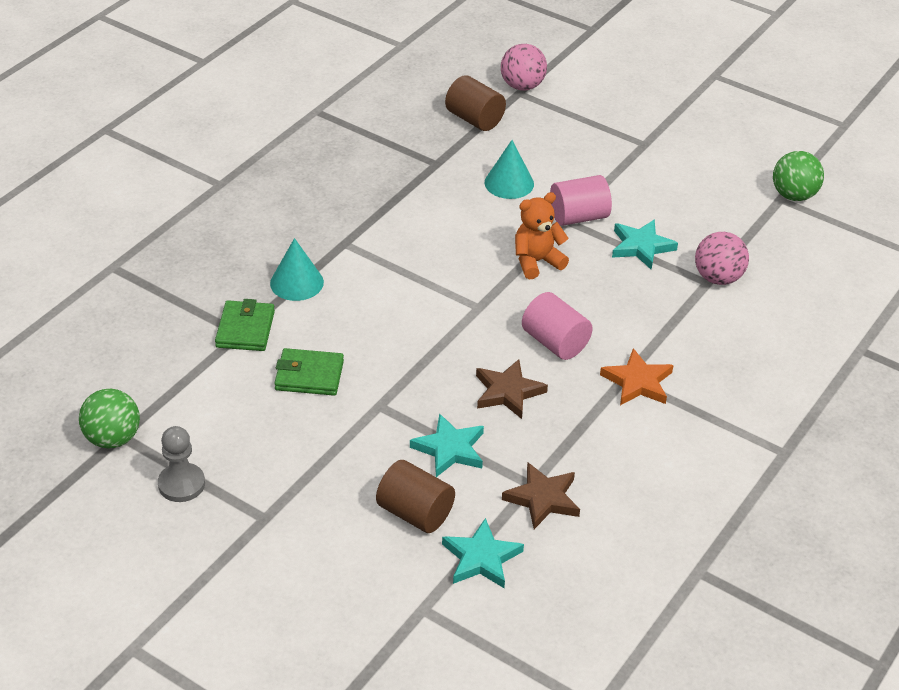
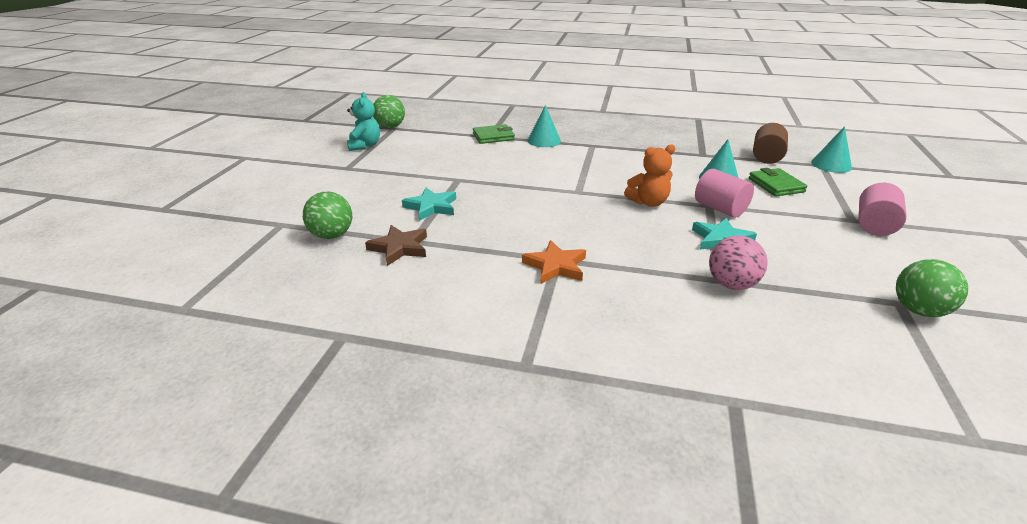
camera: 70 degrees right, 10 degrees down
(181, 484) = (364, 145): grey pawn -> turquoise teddy bear
(309, 375) = (469, 157): green wallet -> green wallet (776, 185)
(415, 513) = (367, 206): brown cylinder -> none
(481, 558) = (332, 235): turquoise star -> green ball
(508, 392) = (501, 216): brown star -> none
(522, 86) = (831, 165): pink ball -> turquoise cone
(536, 262) = (648, 202): orange teddy bear -> orange teddy bear turned 120 degrees clockwise
(555, 342) = (569, 224): pink cylinder -> pink cylinder (874, 225)

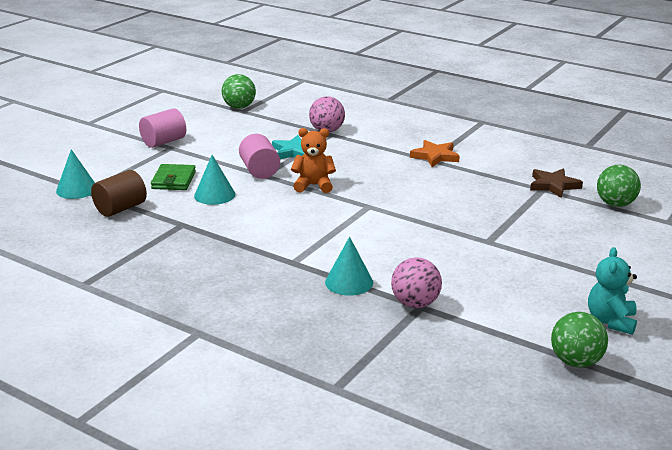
camera: 160 degrees left, 5 degrees down
(431, 207) = (522, 215): turquoise star -> none
(493, 137) = (415, 303): green wallet -> pink ball

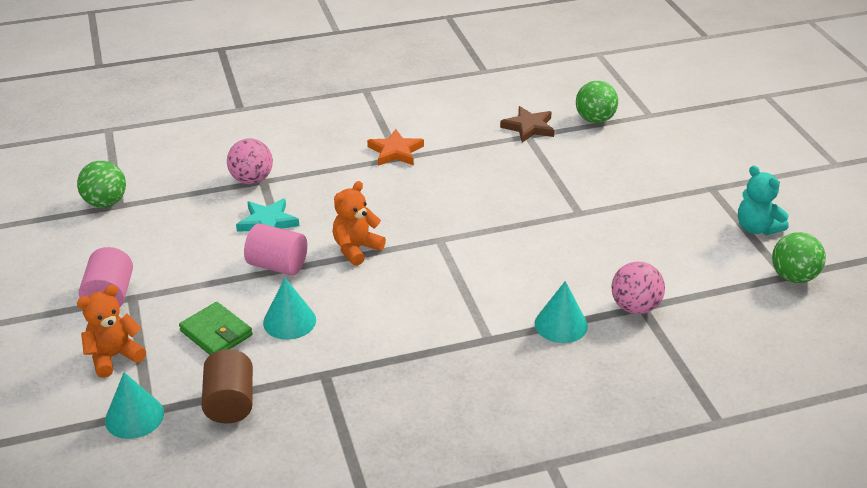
camera: 50 degrees left, 10 degrees up
(117, 164) = (114, 356): none -> orange teddy bear

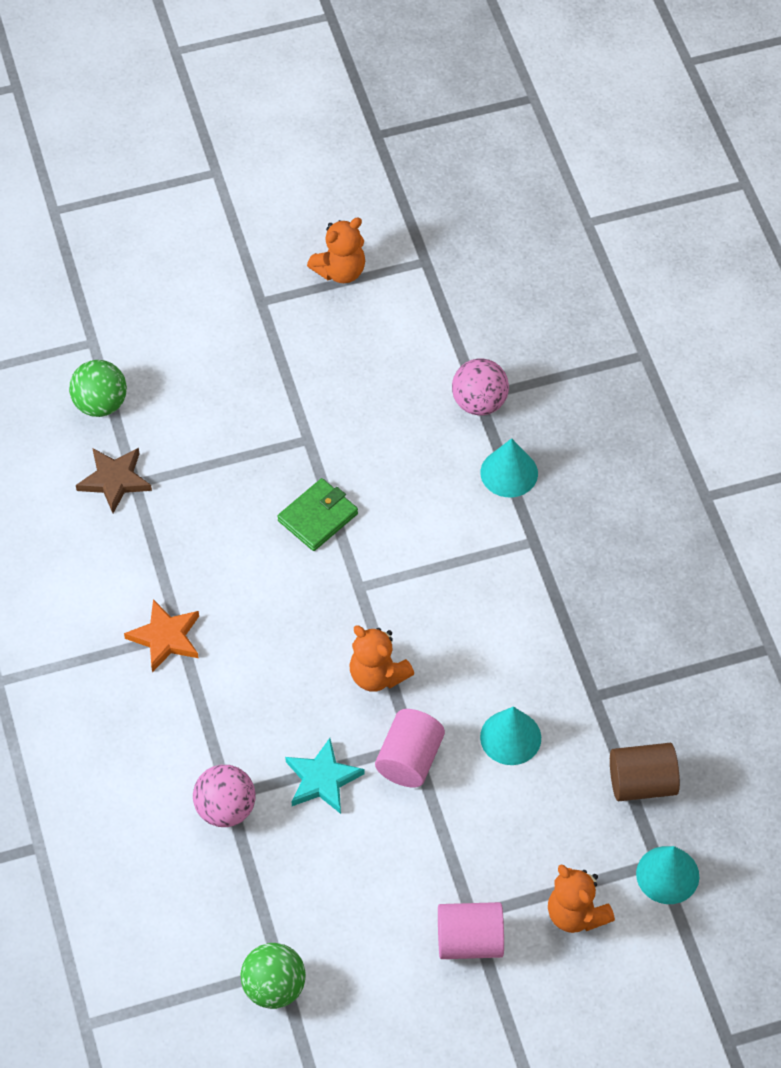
camera: 90 degrees left, 20 degrees up
(216, 333) = (533, 812): green wallet -> green wallet (318, 517)
(757, 228) = (340, 271): turquoise teddy bear -> orange teddy bear
(793, 277) = (426, 255): green ball -> none

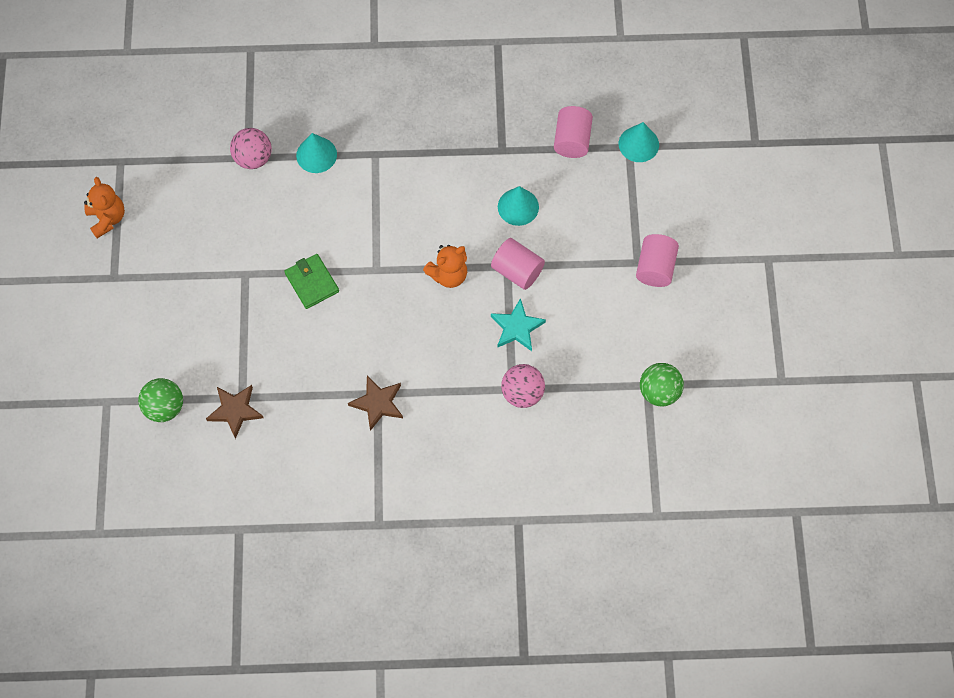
camera: 75 degrees left, 10 degrees up
(165, 637) = (377, 403): orange star -> brown star
(576, 914) = (652, 202): orange teddy bear -> none
(642, 783) = (572, 140): brown cylinder -> pink cylinder

